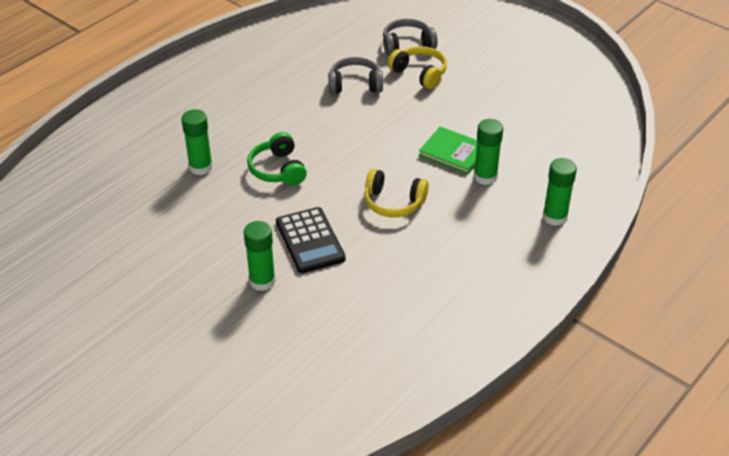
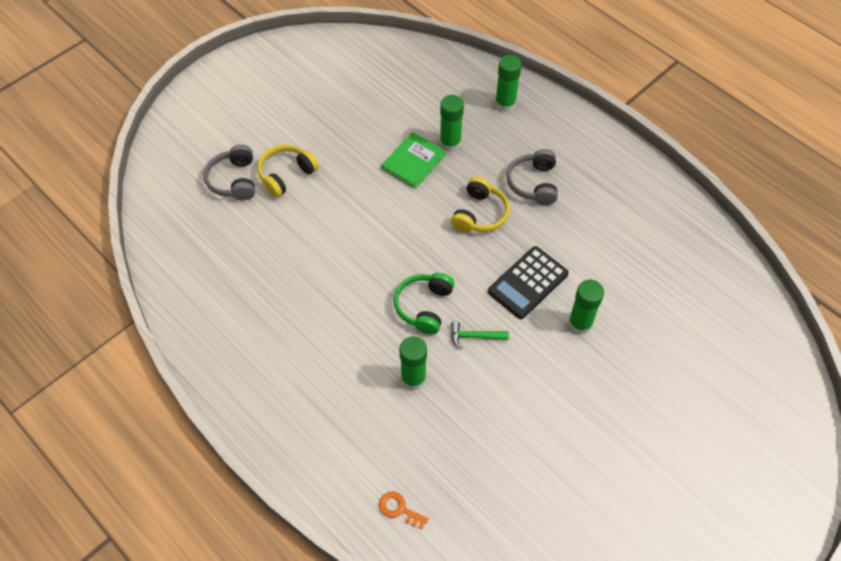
camera: 85 degrees left, 15 degrees up
(77, 166) = (399, 509): none -> orange key
(245, 204) = (474, 336): none -> green hammer
(278, 169) = (424, 306): green headphones -> green headphones turned 120 degrees clockwise
(310, 241) = (528, 283): black calculator -> black calculator turned 150 degrees clockwise
(355, 85) = (295, 231): grey headphones -> grey headphones (533, 183)

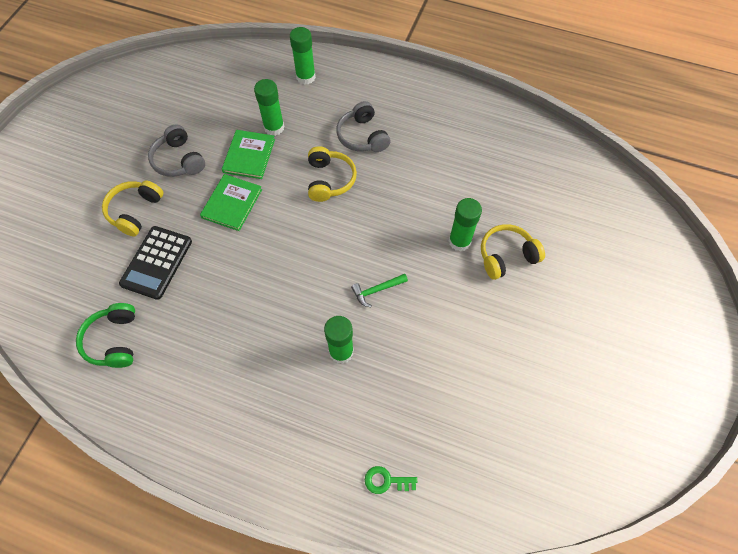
camera: 25 degrees left, 5 degrees up
(234, 180) = (85, 235): grey headphones -> grey headphones (179, 160)
(376, 201) = (232, 203): none -> green book
(399, 509) = (386, 481): orange key -> green key
(424, 306) = (319, 282): green headphones -> green headphones (114, 340)
(528, 283) = (399, 224): black calculator -> black calculator (157, 262)
(621, 357) = (506, 256): none -> yellow headphones

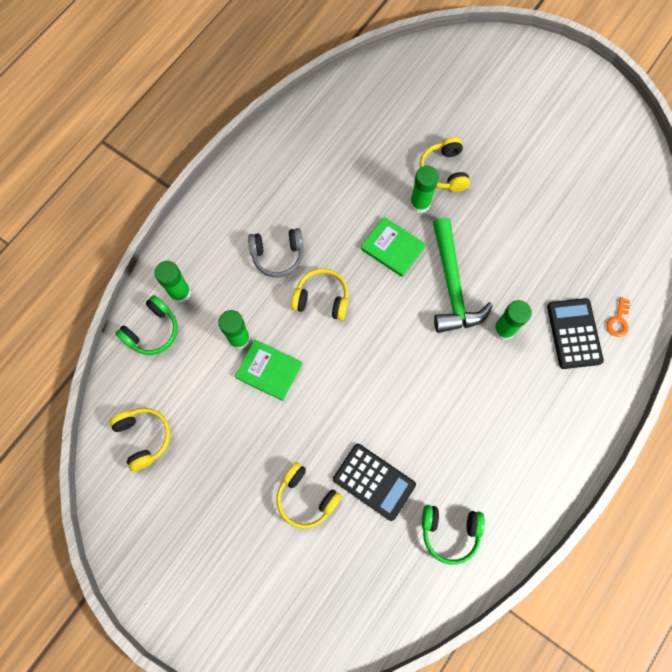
camera: 75 degrees left, 10 degrees up
(173, 86) = (144, 437): none -> yellow headphones
(179, 160) = (253, 444): grey headphones -> none
(232, 203) = (324, 397): green book -> green book (392, 248)
(266, 68) = (152, 331): none -> green headphones
(356, 429) = (574, 333): none -> black calculator
(377, 290) = (452, 285): green hammer -> green hammer, size x2.28
(386, 481) = (618, 320): green key -> orange key

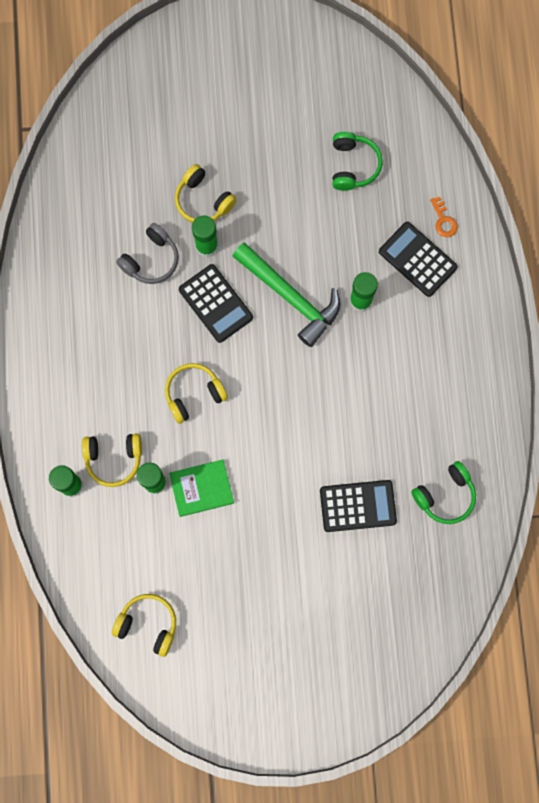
camera: 40 degrees left, 5 degrees up
(152, 331) = (77, 535): green headphones -> green headphones (353, 165)
(278, 255) = (125, 387): grey headphones -> grey headphones (151, 259)
(306, 498) = (316, 562): yellow headphones -> yellow headphones (114, 459)
(392, 248) = (216, 303): green book -> black calculator

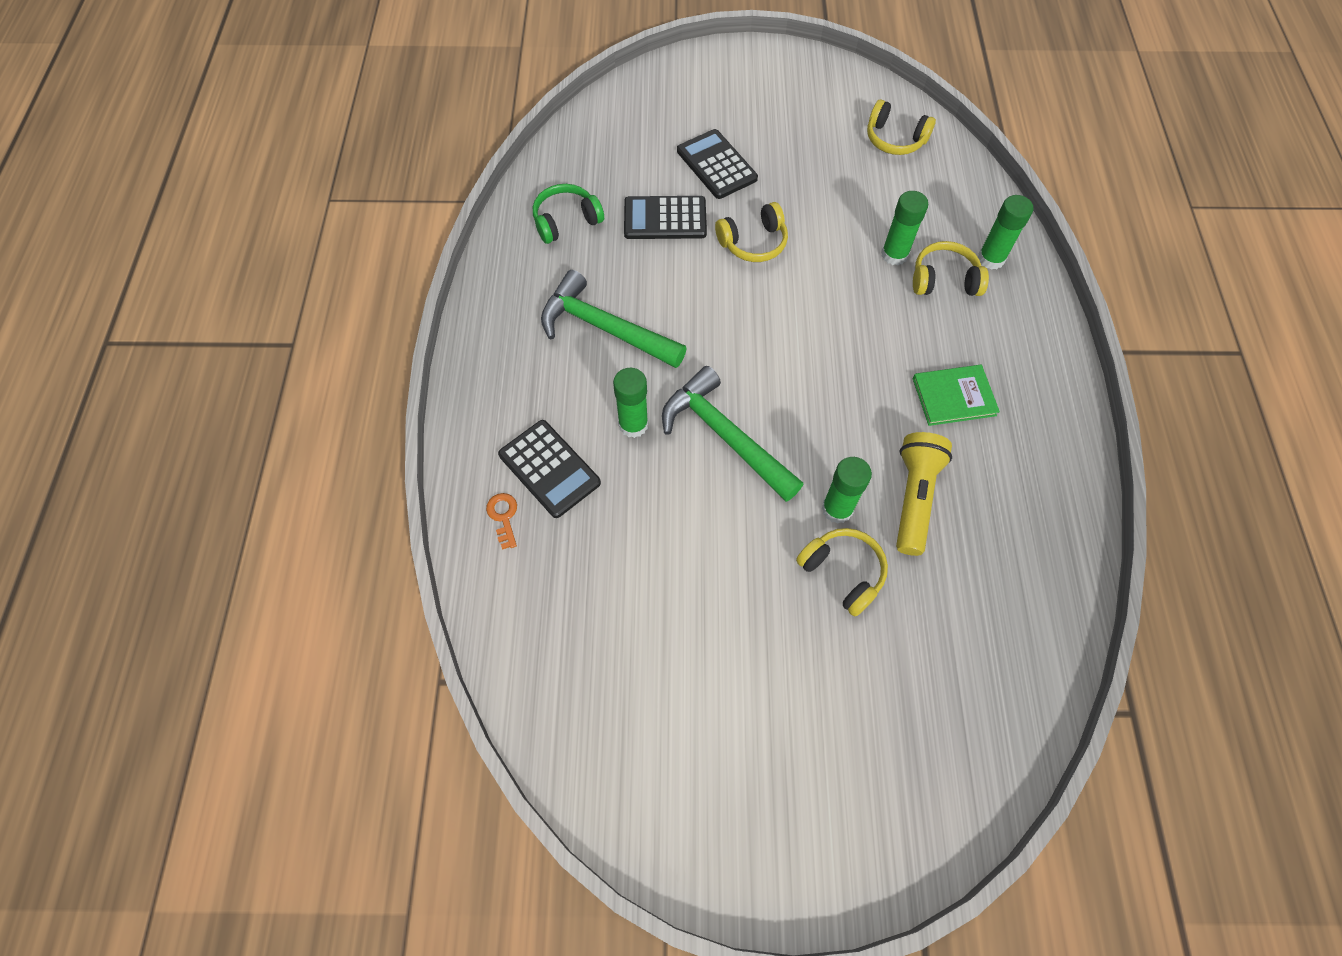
camera: 175 degrees left, 15 degrees down
(151, 259) = (914, 497): grey headphones -> yellow flashlight
(194, 394) = (851, 337): yellow headphones -> yellow headphones (753, 242)
(201, 488) = (840, 246): green book -> green book (953, 396)
(216, 303) = (824, 436): black calculator -> black calculator (716, 165)
(353, 165) = (619, 606): green headphones -> none
(394, 385) = (605, 328): none -> green hammer

